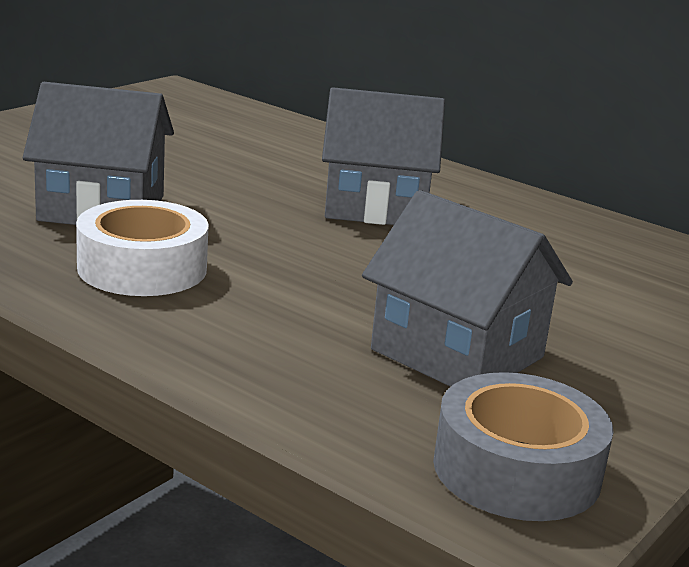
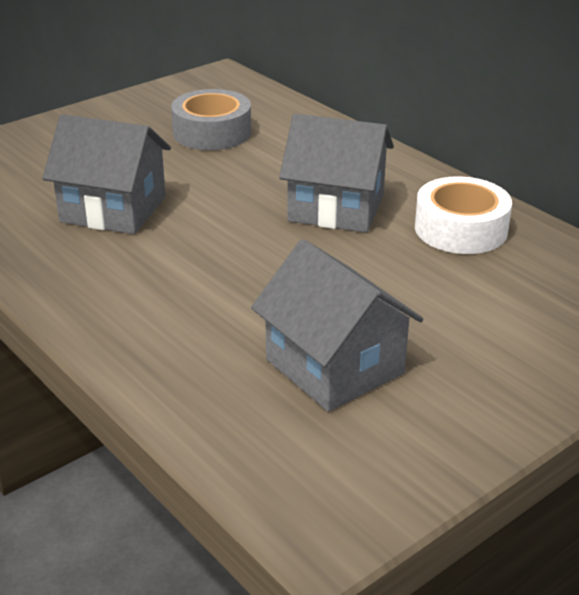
camera: 15 degrees right, 10 degrees up
(142, 268) = (122, 272): white tape -> white tape (460, 229)
(516, 469) = (329, 482): grey tape -> grey tape (212, 132)

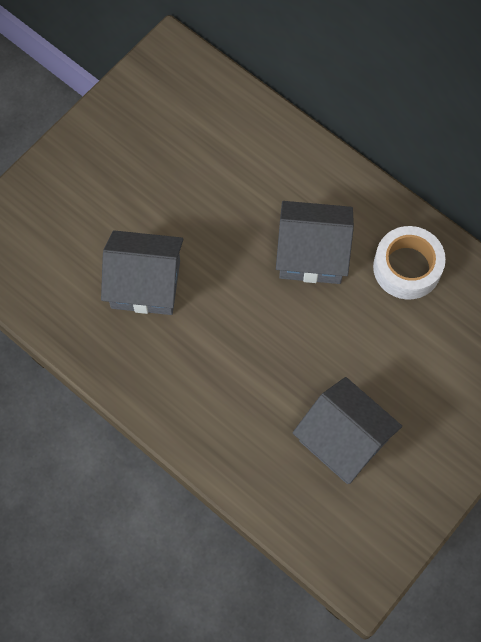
camera: 10 degrees left, 35 degrees up
(212, 132) = (190, 155): grey tape -> none

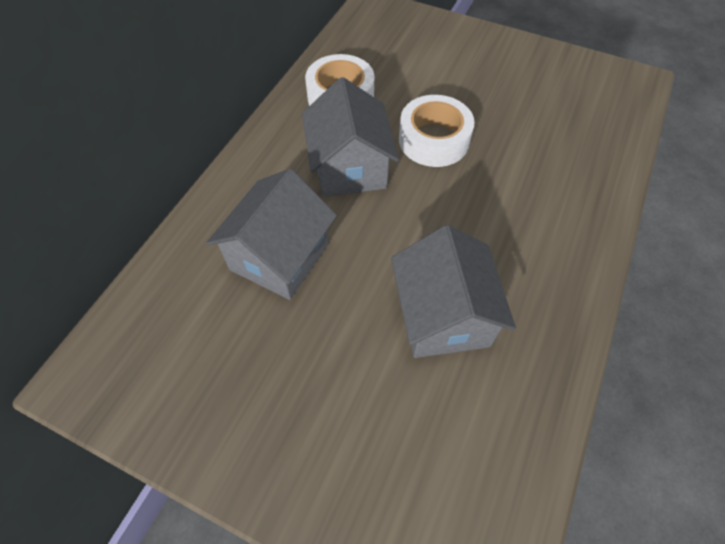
camera: 105 degrees left, 10 degrees down
(327, 336) = (433, 140): none -> white tape
(343, 440) = (528, 111): grey house -> grey house (280, 257)

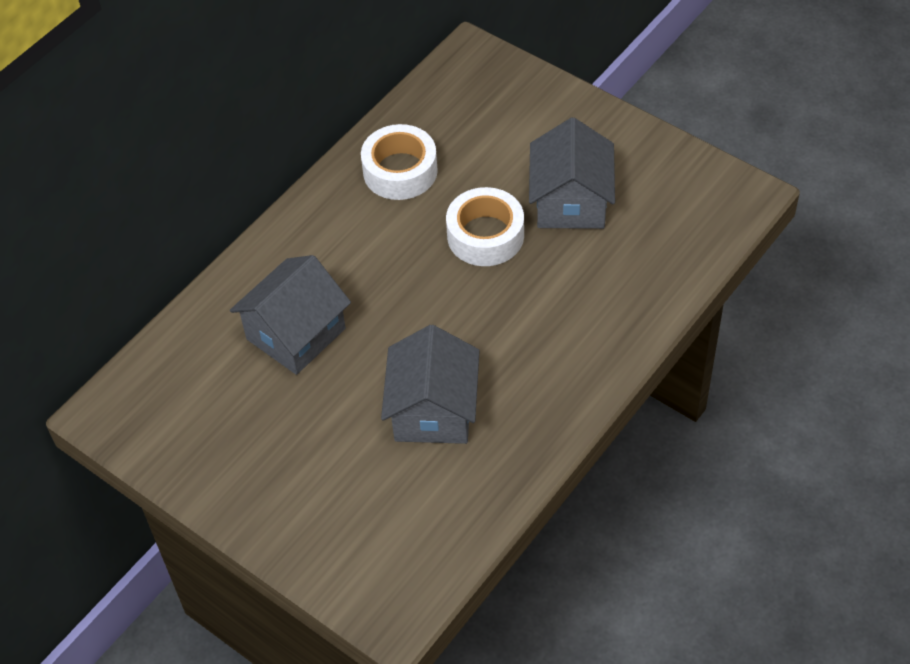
camera: 15 degrees right, 5 degrees down
(349, 167) = (387, 253): grey house -> grey house (571, 202)

